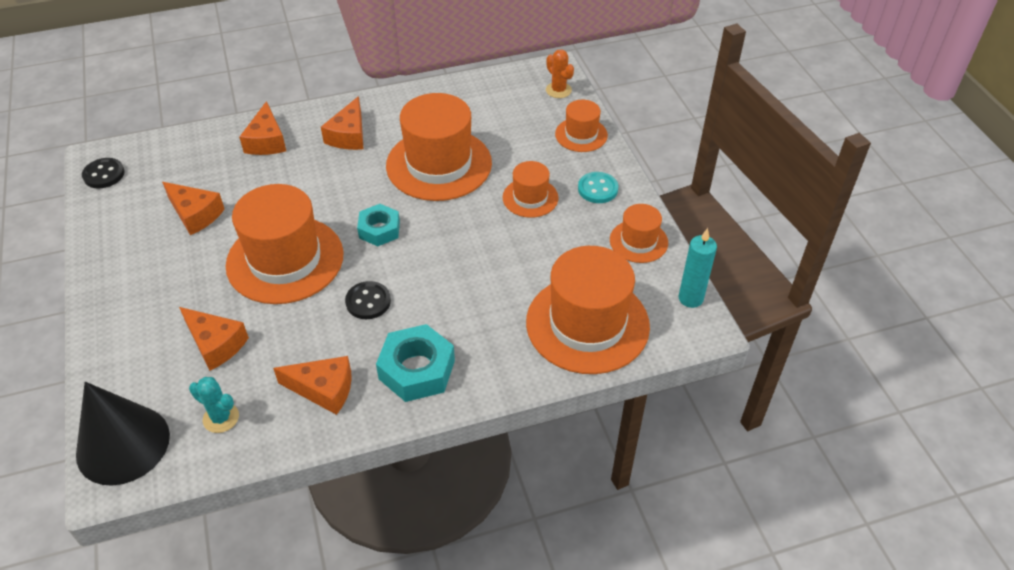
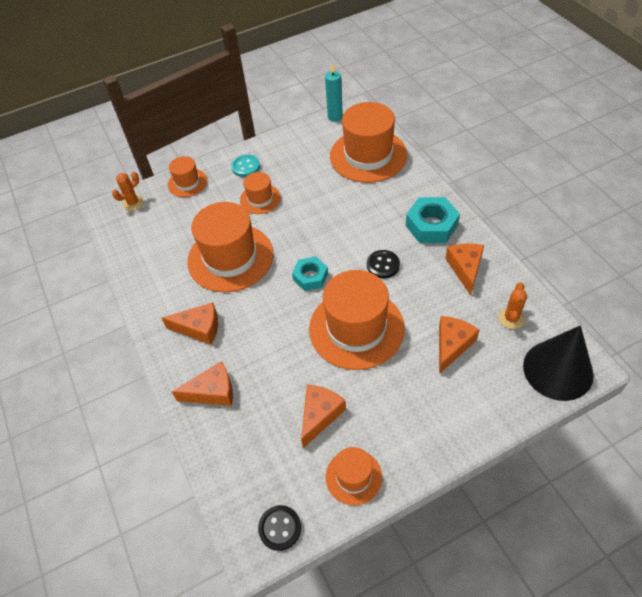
camera: 95 degrees left, 5 degrees up
(221, 418) = (511, 318): turquoise cactus -> orange cactus
(638, 241) = (292, 142): orange hat -> orange hat (353, 477)

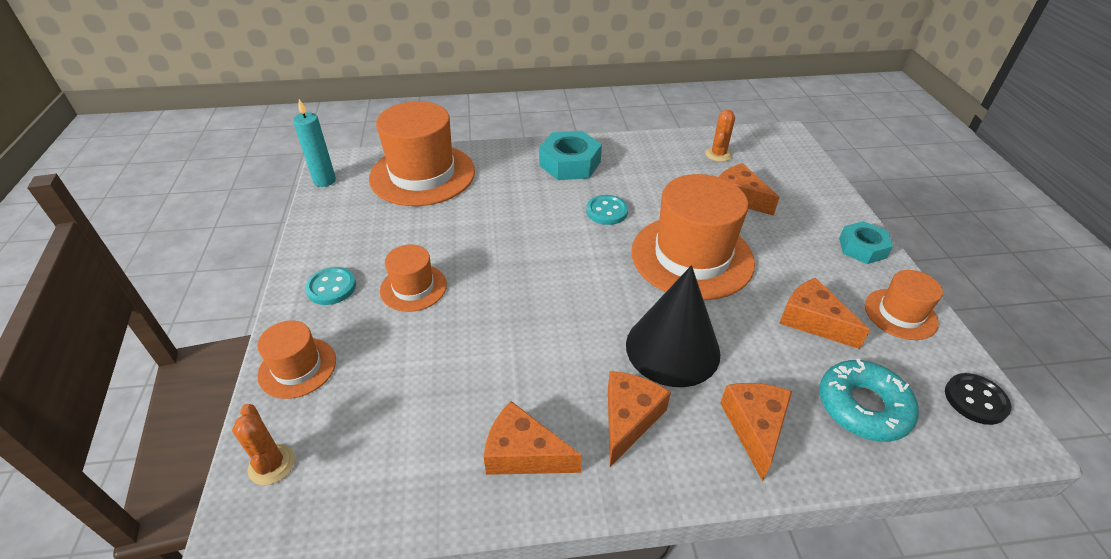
camera: 75 degrees left, 10 degrees down
(230, 258) = (507, 348): orange hat -> none
(248, 452) = (863, 407): none -> turquoise donut
(310, 277) = (592, 274): turquoise nut -> turquoise nut (862, 248)
(383, 265) = (606, 211): black button -> turquoise button
(465, 268) = (643, 161): orange cheese -> orange cheese (523, 453)
(511, 318) = (718, 154): orange cactus -> orange cactus turned 75 degrees clockwise
(558, 370) = (785, 149): black cone -> black cone (672, 348)

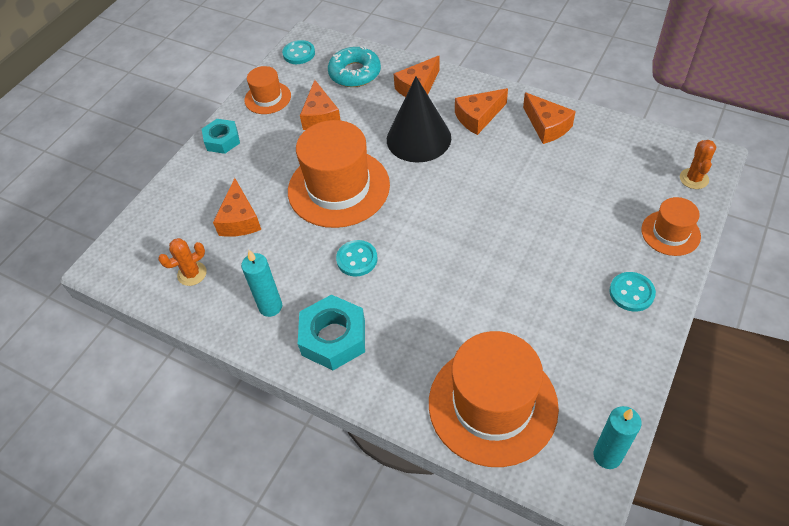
camera: 140 degrees left, 10 degrees up
(413, 287) = (563, 260): orange hat -> none
(635, 160) = (270, 307): none -> turquoise candle
(975, 400) = (299, 53): black button -> turquoise button

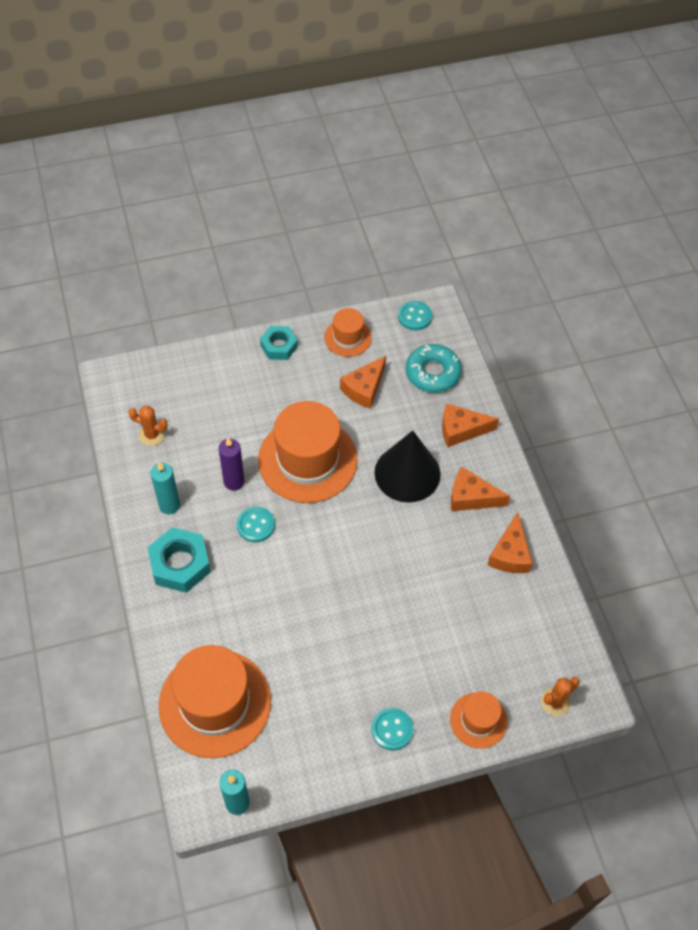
camera: 40 degrees right, 5 degrees up
(240, 219) = (221, 422): orange cheese -> none
(302, 247) = (234, 482): none -> purple candle

